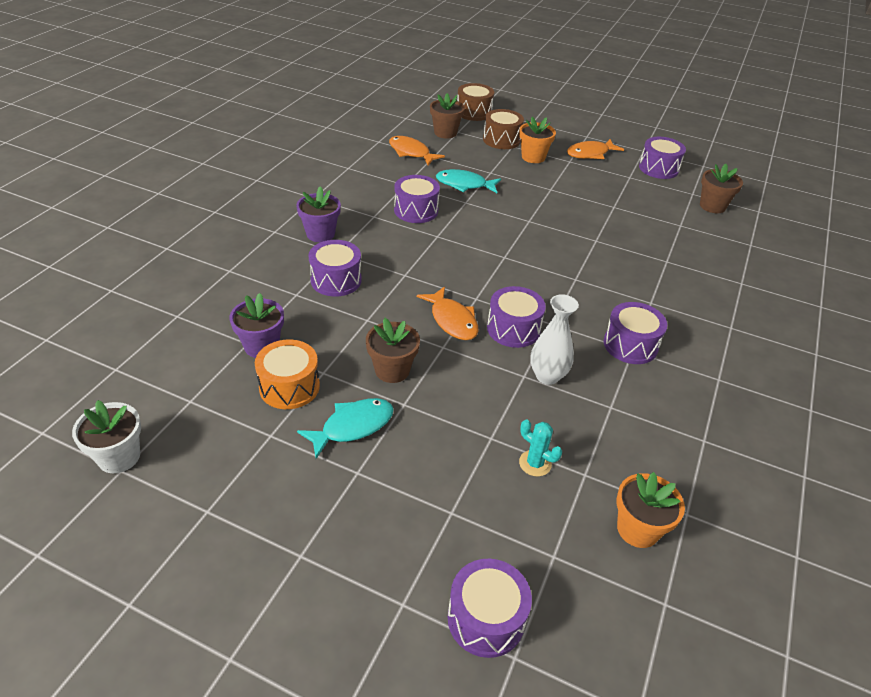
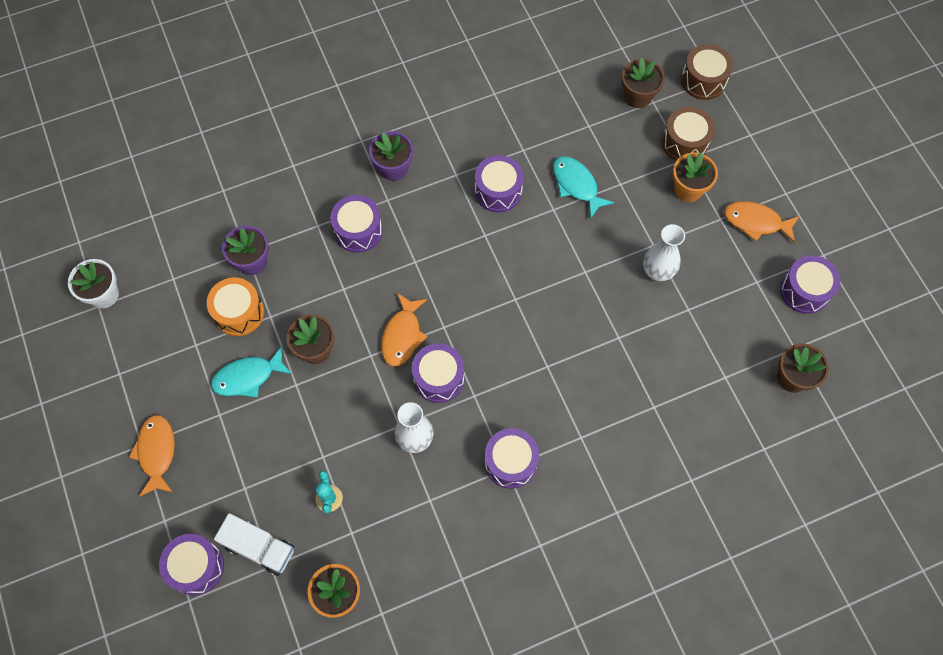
camera: 45 degrees right, 25 degrees up
(353, 426) = (248, 377): turquoise fish -> turquoise fish turned 150 degrees clockwise
(411, 152) = (573, 107): orange fish -> orange fish (156, 452)
(525, 549) = (259, 548): none -> white truck
(571, 199) = (657, 272): none -> white vase

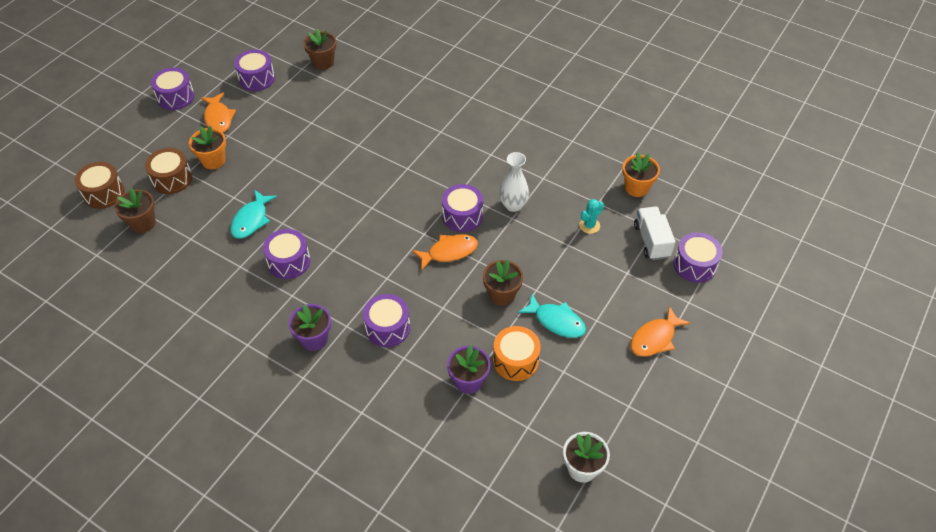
camera: 125 degrees left, 15 degrees down
(510, 462) = (485, 154): purple drum -> purple drum (176, 97)
(657, 272) = (293, 147): white vase -> none

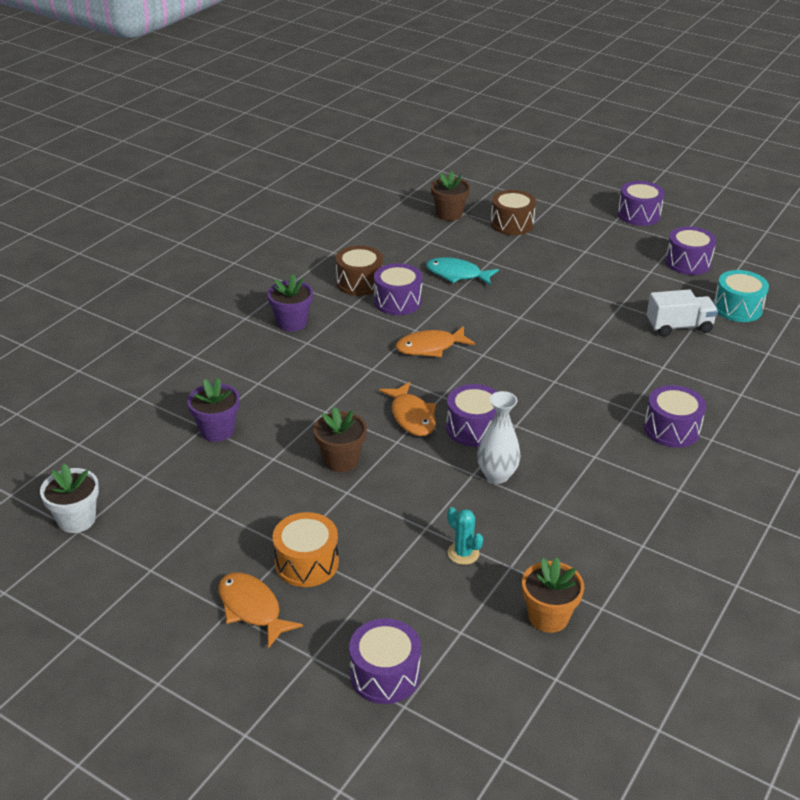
camera: 90 degrees right, 15 degrees down
(104, 193) = (487, 190): brown drum -> brown drum (359, 283)
(213, 160) = (543, 245): orange flower pot -> none
(218, 118) = (611, 243): orange fish -> orange fish (430, 347)
(323, 62) = (737, 308): brown flower pot -> turquoise drum
(387, 328) = (300, 370): purple drum -> purple drum (671, 429)
(515, 360) = (239, 469): orange drum -> orange drum (306, 563)
(556, 321) = (293, 509): turquoise fish -> none
(651, 241) = (435, 624): white truck -> white truck (679, 327)

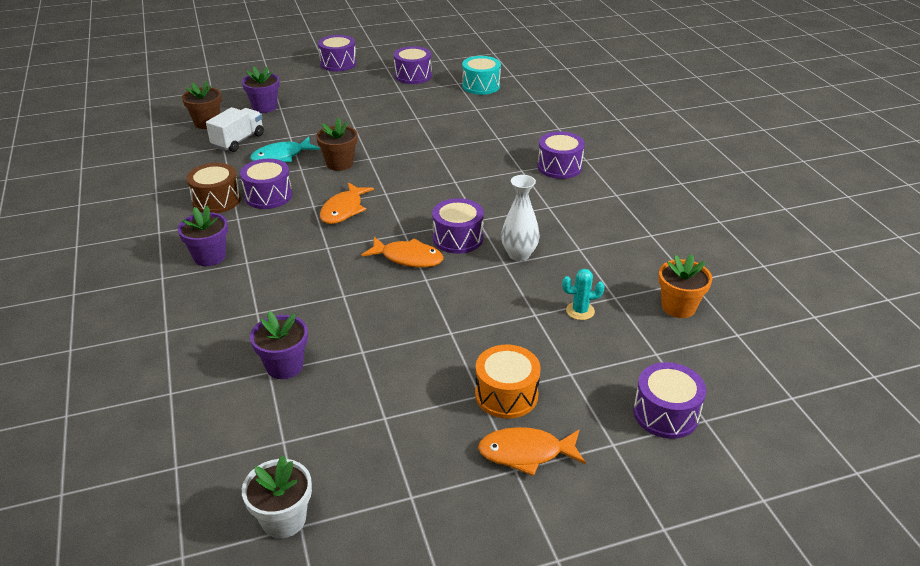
camera: 50 degrees left, 0 degrees up
(341, 460) = (411, 317): brown flower pot -> brown flower pot (339, 163)
(512, 224) = (264, 107): brown drum -> purple flower pot
(679, 327) = (469, 112): white truck -> white truck (238, 141)

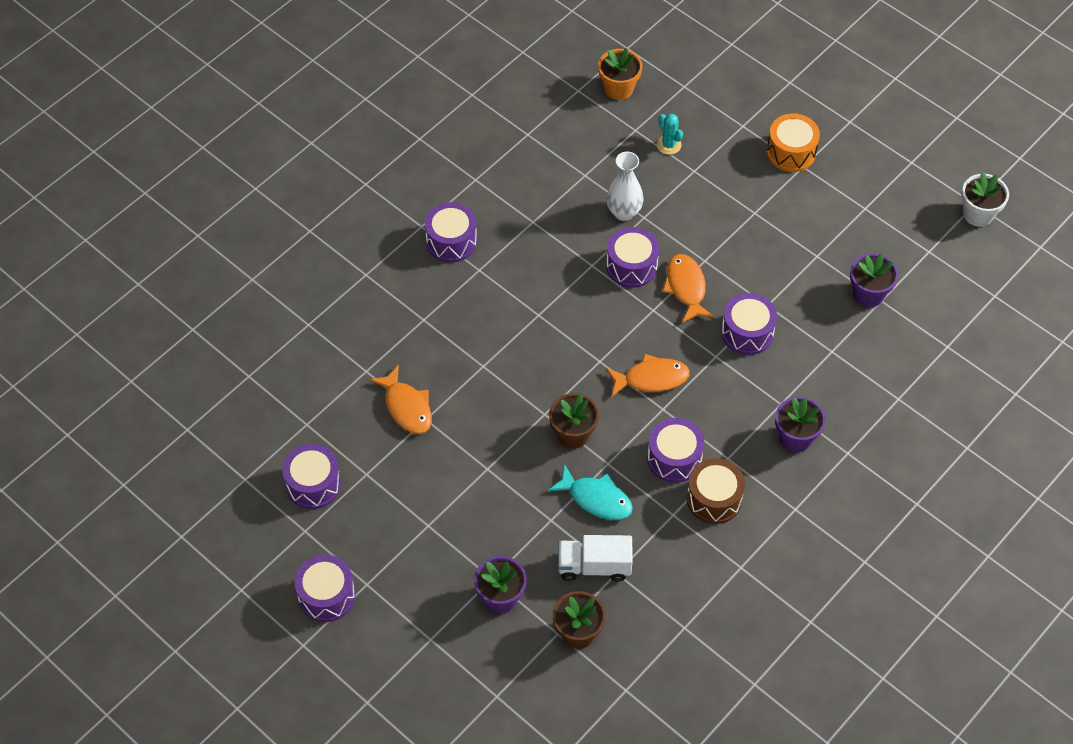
camera: 120 degrees left, 20 degrees up
(481, 86) = (300, 395): turquoise drum -> none
(526, 453) = (832, 121): orange fish -> orange fish (407, 407)
(665, 414) = (741, 64): purple drum -> purple drum (747, 332)

